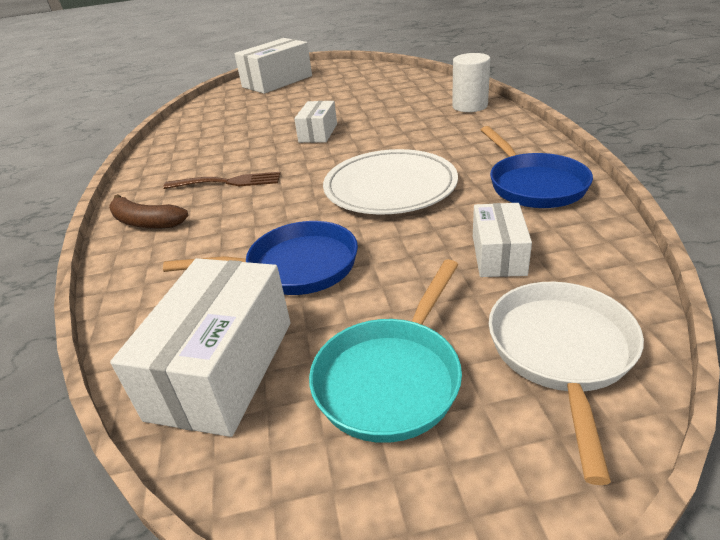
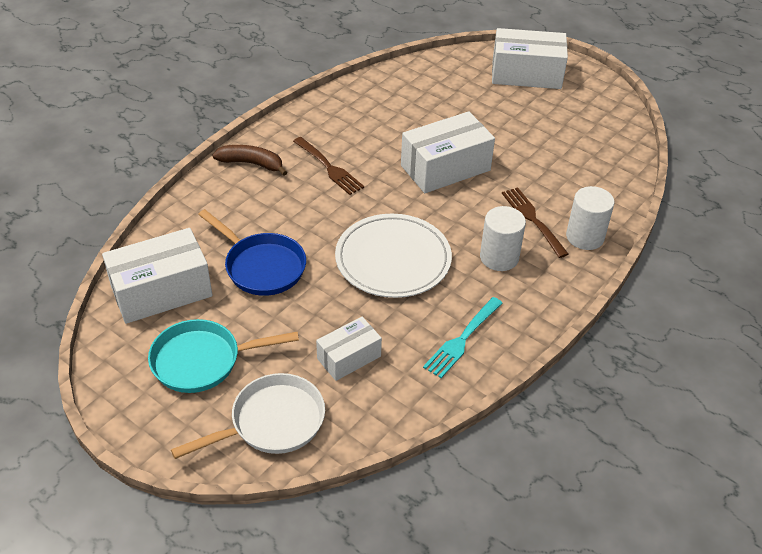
camera: 45 degrees right, 10 degrees up
(146, 222) = (251, 164): brown banana -> brown banana turned 120 degrees clockwise
(318, 133) = (445, 168): white box -> white box, size x1.71
(426, 118) = (533, 219): none -> brown fork
(450, 141) = (499, 257): none -> white cylinder
(533, 184) = (462, 339): blue pan -> turquoise fork

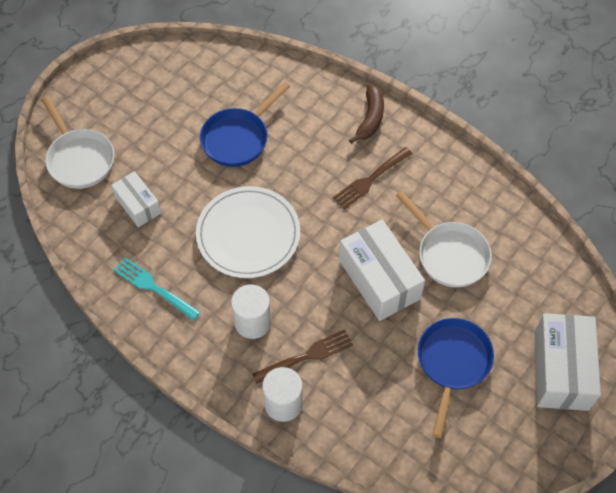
camera: 90 degrees right, 15 degrees up
(161, 291) = (210, 76): white box -> none
(203, 361) = (139, 111): turquoise pan -> none
(417, 123) = (449, 254): none -> white pan
(528, 130) = (452, 363): none -> blue pan

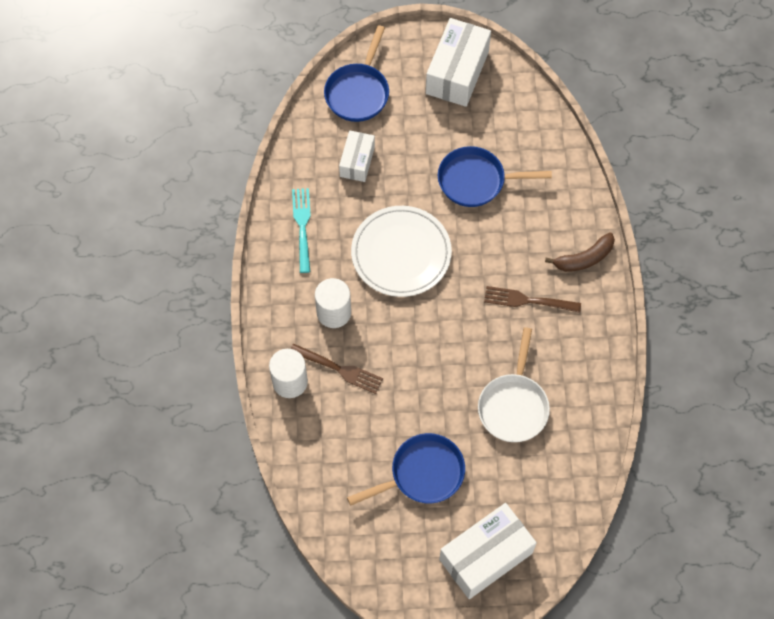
camera: 50 degrees right, 5 degrees up
(79, 159) = (358, 92): white pan -> blue pan
(379, 279) = (446, 371): white box -> white box (457, 72)

